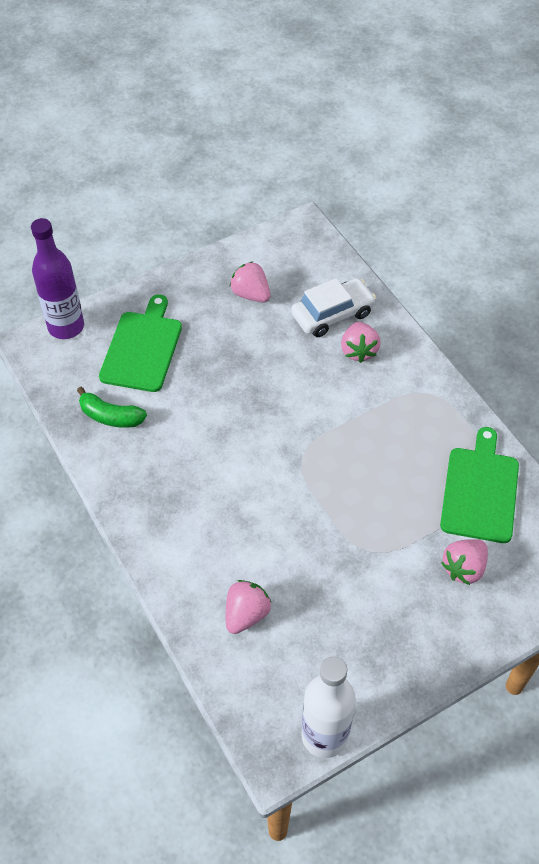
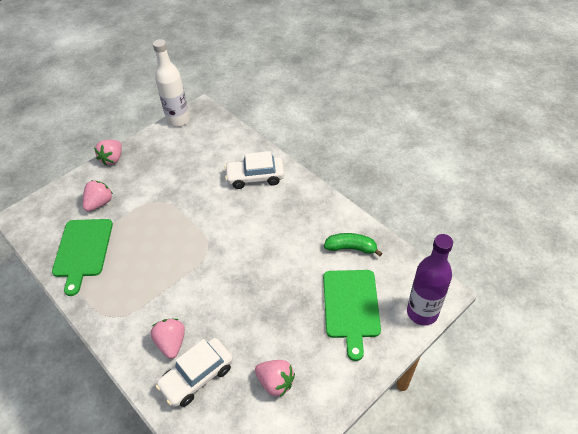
camera: 170 degrees right, 5 degrees down
(208, 562) = (255, 177): none -> white car
(246, 614) = (227, 158): pink strawberry -> pink strawberry (113, 159)

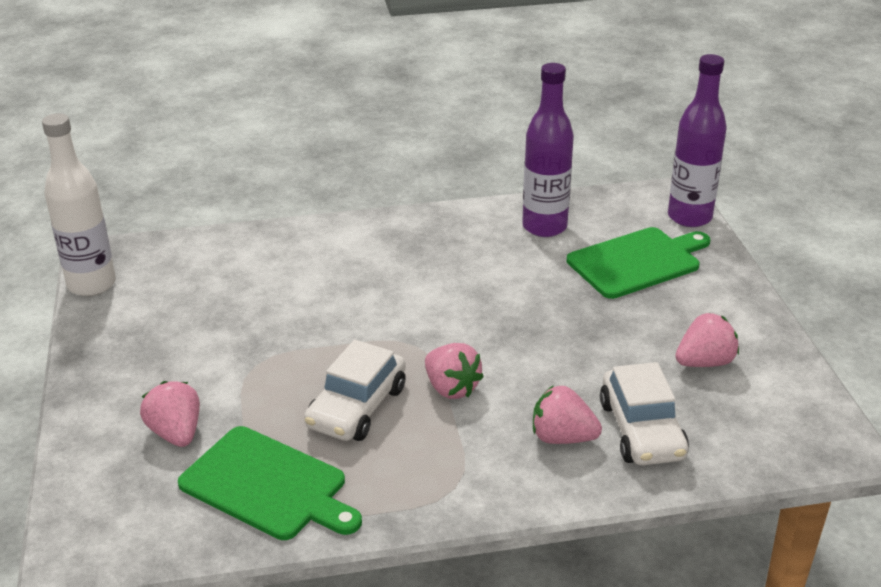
camera: 60 degrees left, 15 degrees down
(113, 159) = (82, 386): pink strawberry -> pink strawberry (451, 388)
(255, 177) = (324, 255): white car -> white car (357, 407)
(351, 248) = (544, 227): green banana -> purple bottle
(351, 307) = (637, 262): green cutting board -> green cutting board turned 60 degrees counterclockwise

